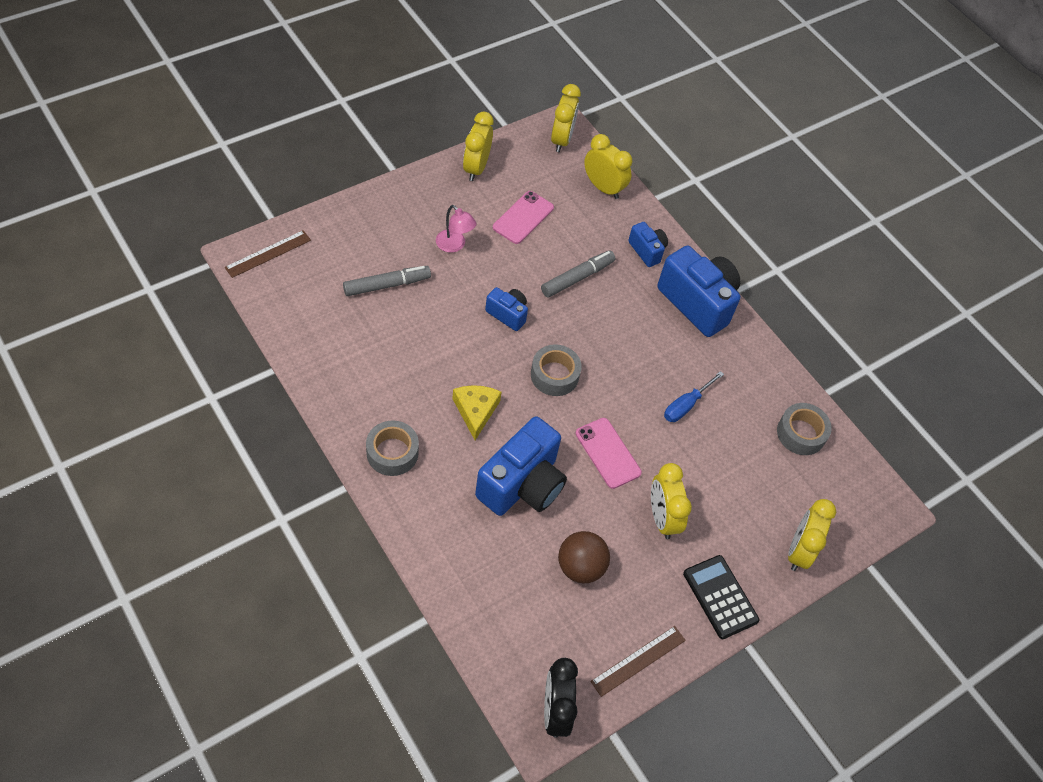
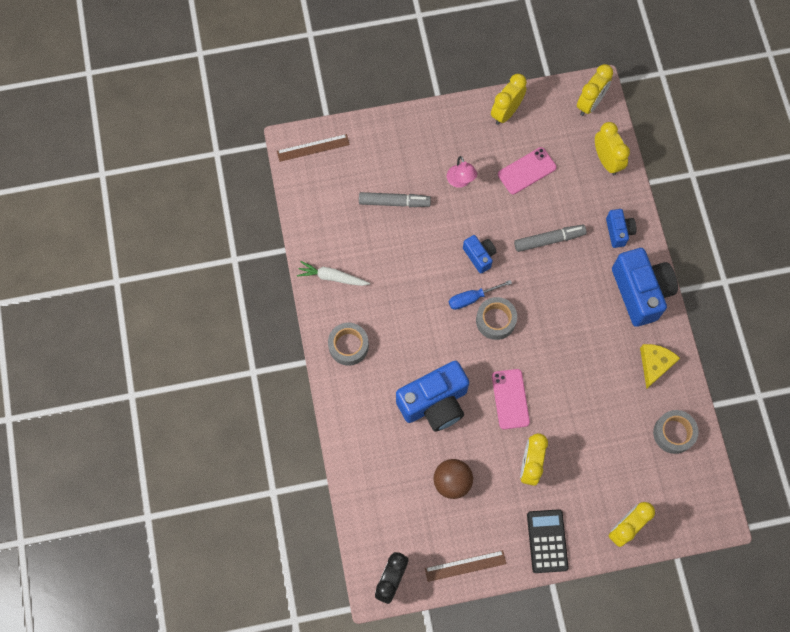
camera: 30 degrees right, 15 degrees up
(343, 383) = (332, 277): none -> white carrot
(475, 411) = (423, 332): yellow cheese -> yellow cheese (655, 364)
(686, 405) = (590, 379): blue screwdriver -> blue screwdriver (472, 298)

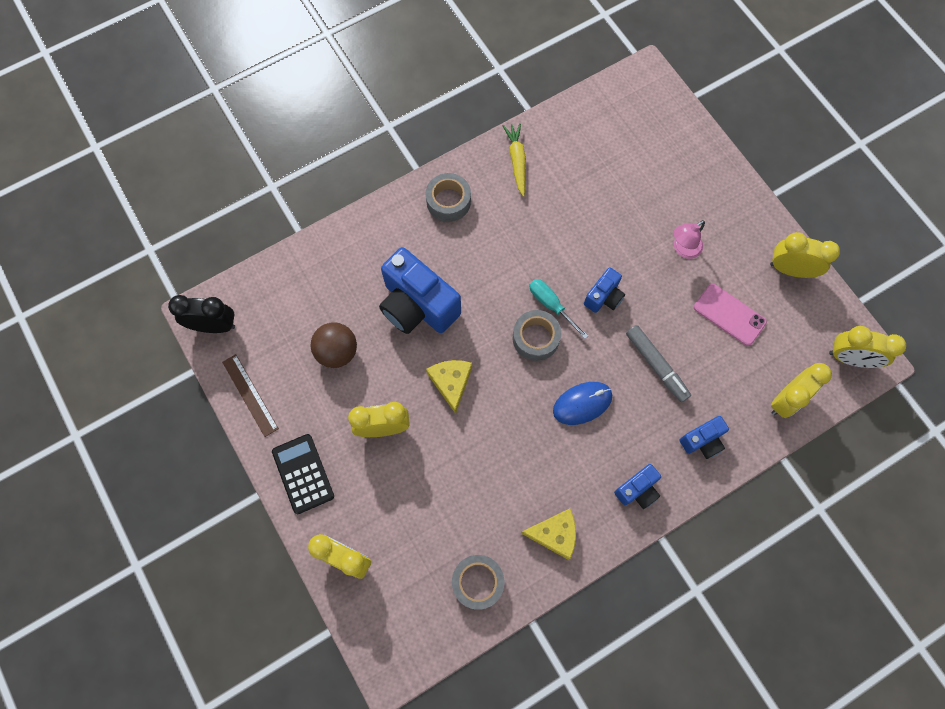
camera: 70 degrees right, 0 degrees up
(313, 148) = (651, 95): brown ruler -> none
(332, 277) = (517, 161): white carrot -> yellow carrot
(394, 202) = (627, 191): grey marker -> none
(472, 298) = (551, 305): blue screwdriver -> turquoise screwdriver
(510, 399) = (451, 383): pink phone -> yellow cheese
(547, 541) = (303, 473): black calculator -> black calculator turned 90 degrees counterclockwise
(561, 306) = (582, 403): none -> blue mouse
(640, 292) = (637, 490): blue camera -> blue camera, size x0.51

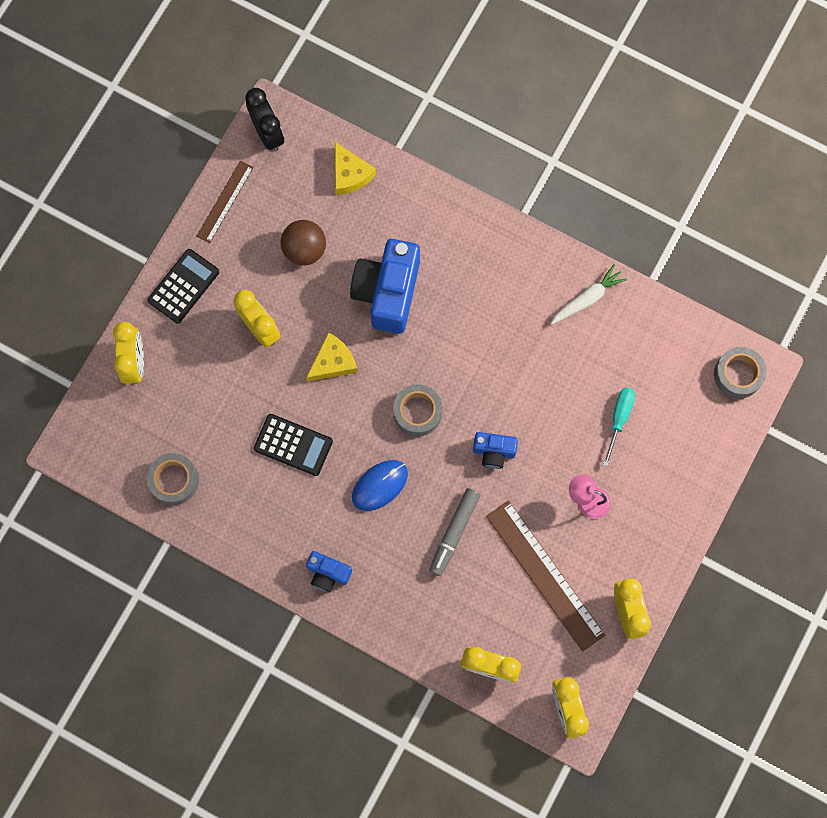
camera: 60 degrees right, 5 degrees up
(448, 201) = (506, 260): grey tape -> grey tape (738, 375)
(505, 457) = (293, 445): none -> black calculator
(517, 161) = (587, 299): yellow carrot -> white carrot
(551, 305) = (457, 409): turquoise screwdriver -> turquoise screwdriver (619, 419)
(554, 534) = (249, 522): yellow cheese -> yellow cheese (350, 174)
(582, 403) = (379, 485): blue mouse -> blue mouse turned 75 degrees counterclockwise
(702, 441) = (405, 609): blue camera -> none
(729, 314) = (544, 575): pink phone -> brown ruler

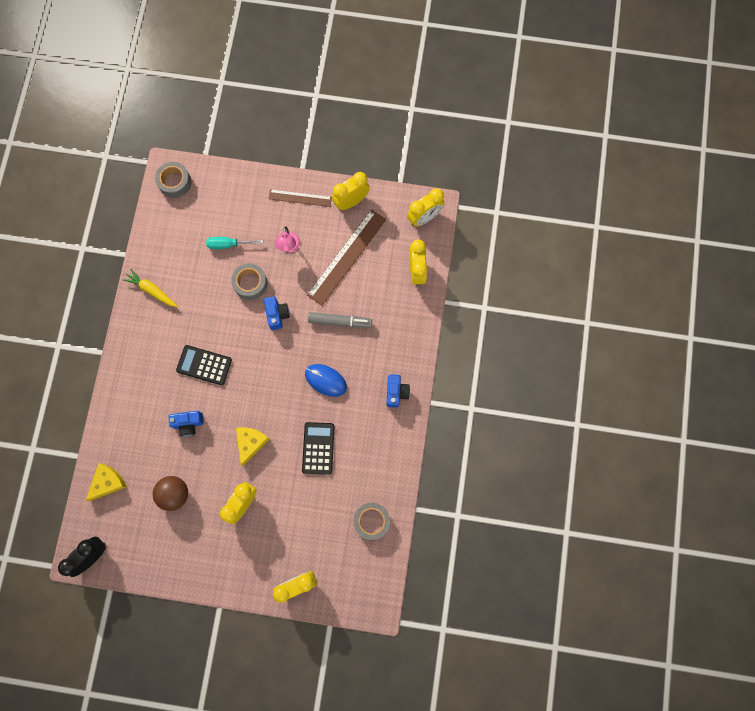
camera: 110 degrees left, 0 degrees up
(183, 286) = (229, 571): black calculator -> black calculator (204, 365)
(225, 201) = (155, 566): brown ruler -> brown ruler (300, 198)
(333, 362) = (251, 443): yellow cheese -> yellow cheese turned 75 degrees clockwise
(387, 292) = (188, 424): blue camera -> blue camera, size x0.51
(417, 412) = (267, 373): grey tape -> grey tape (250, 283)
(587, 299) = (152, 290): white carrot -> yellow carrot

